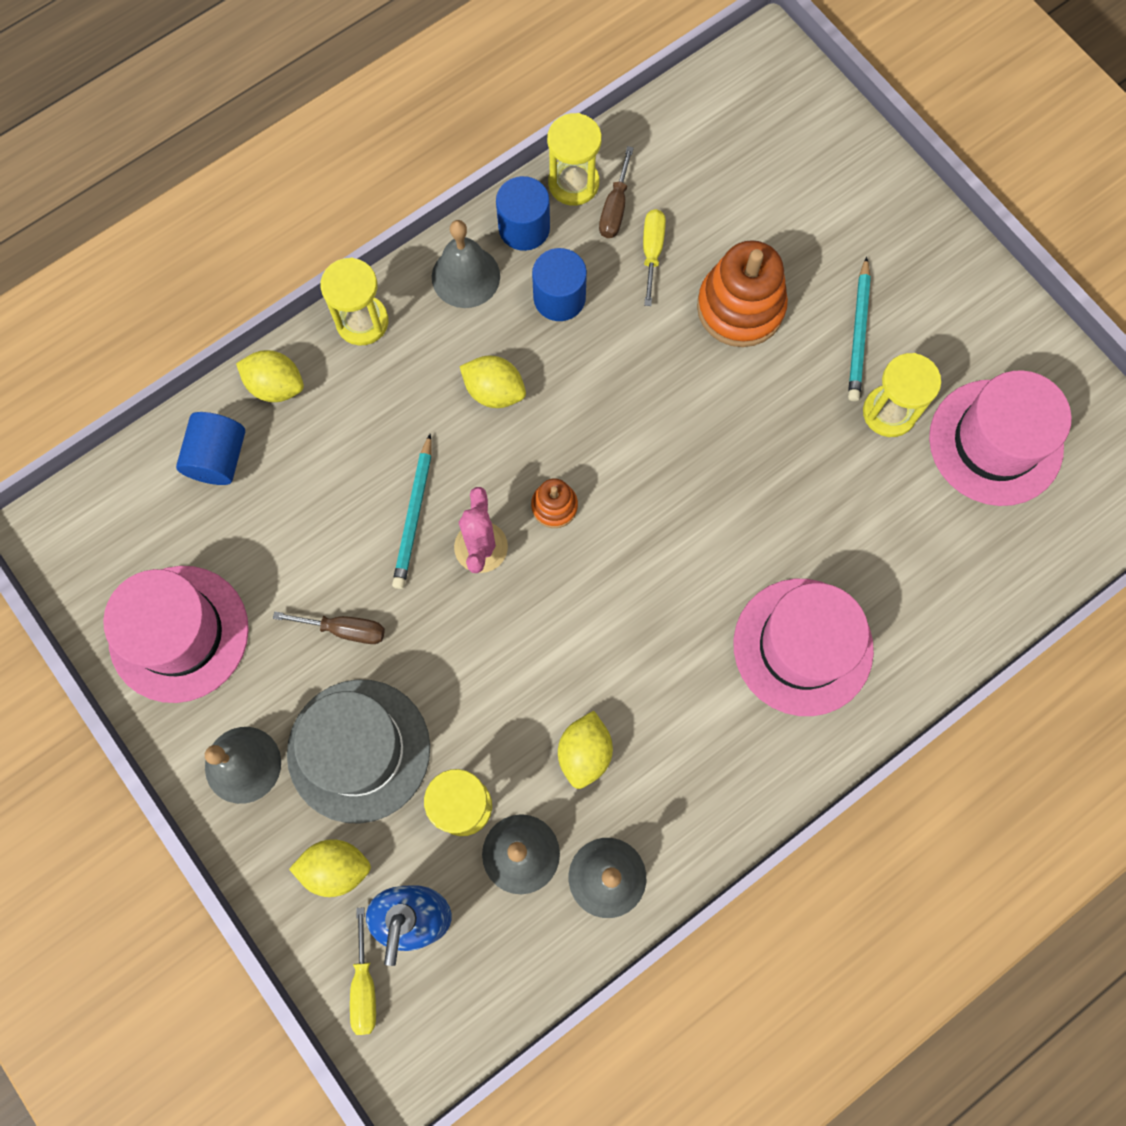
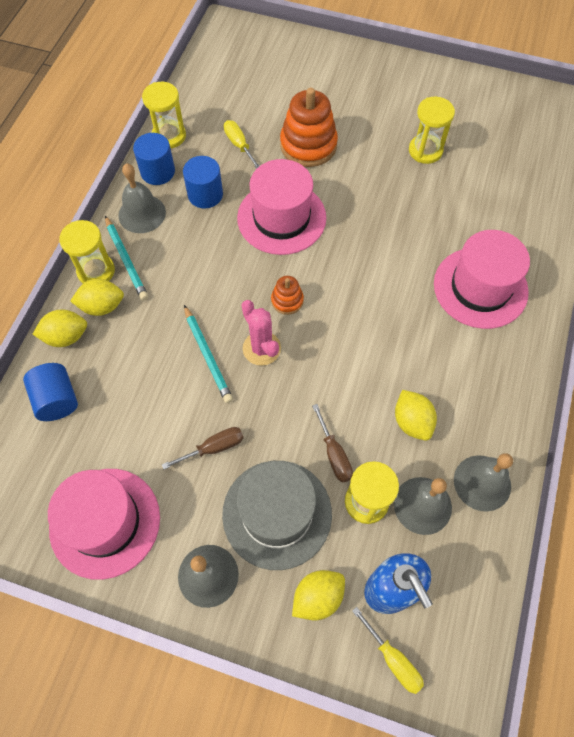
camera: 35 degrees left, 10 degrees down
(494, 391) = (205, 262): yellow lemon -> yellow lemon (102, 306)
(615, 208) = (202, 135): brown screwdriver -> brown screwdriver (334, 454)
(858, 333) = (379, 124): turquoise pencil -> turquoise pencil (126, 260)
(995, 442) = (488, 134): pink hat -> pink hat (281, 218)

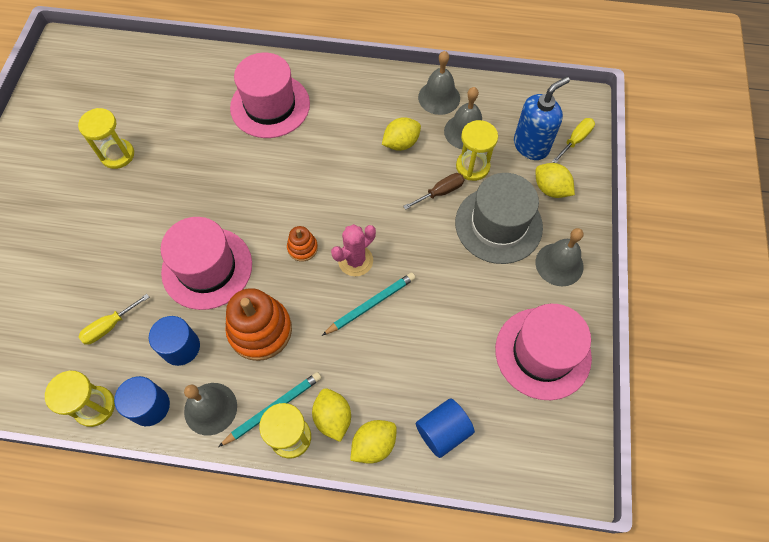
camera: 100 degrees left, 0 degrees up
(66, 337) = (374, 444): yellow lemon -> yellow lemon turned 75 degrees clockwise
(214, 448) = (456, 281): brown screwdriver -> none
(308, 145) = (110, 258): orange stacking toy -> orange stacking toy (260, 330)

